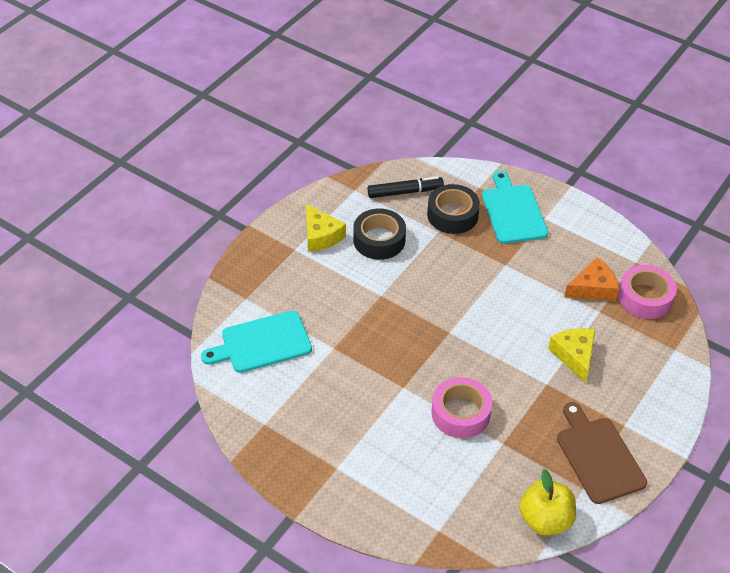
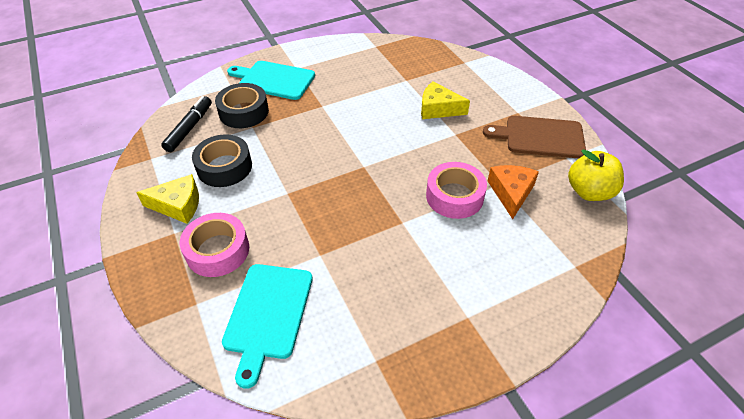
camera: 60 degrees left, 0 degrees up
(593, 288) = (383, 74): orange cheese -> orange cheese (511, 193)
(645, 297) = (410, 55): pink tape -> pink tape (217, 250)

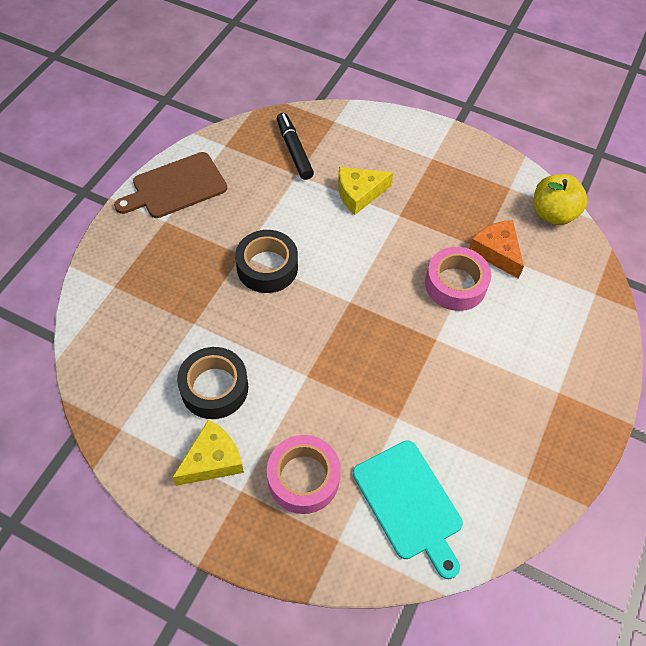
camera: 40 degrees left, 10 degrees up
(189, 128) = (124, 366): black marker -> black marker (294, 151)
(244, 112) = (164, 310): black tape -> black tape (267, 267)
(274, 80) = (155, 250): turquoise cutting board -> none
(540, 137) = (472, 176): brown cutting board -> brown cutting board (176, 187)

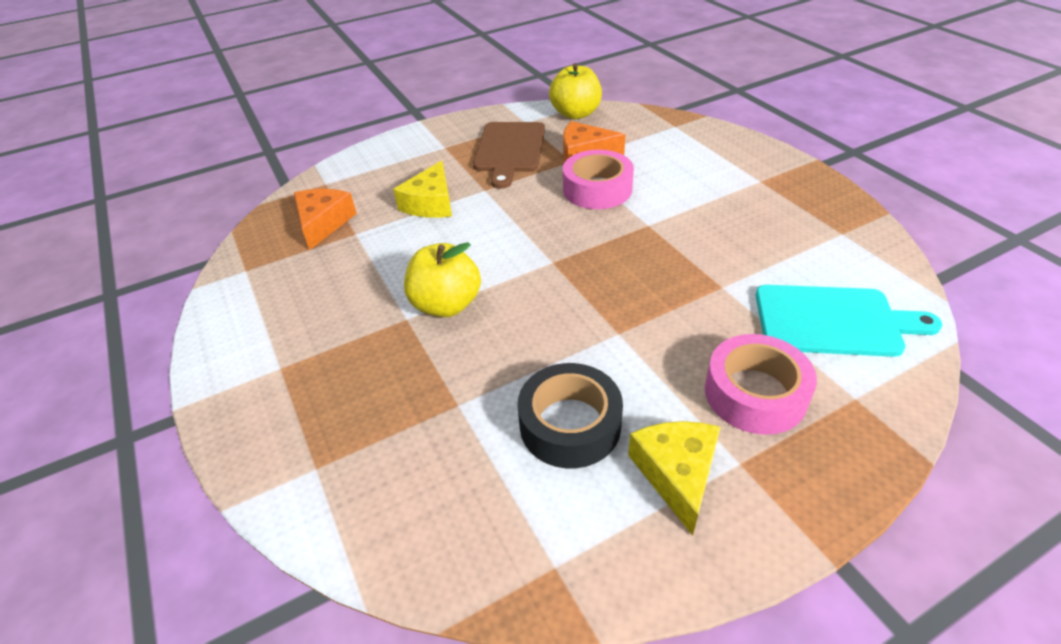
camera: 50 degrees left, 15 degrees down
(176, 187) = (244, 336): brown cutting board -> brown cutting board (509, 150)
(267, 267) = (446, 305): black tape -> yellow apple
(294, 151) = (323, 223): black marker -> orange cheese

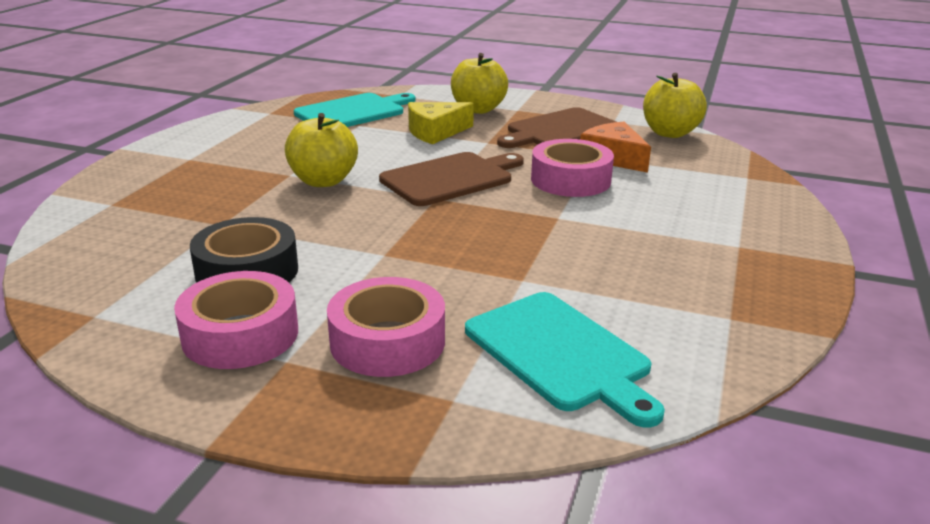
camera: 45 degrees right, 15 degrees down
(323, 223) = (353, 112): orange cheese -> turquoise cutting board
(417, 163) = (478, 109): none -> yellow apple
(527, 238) = (450, 178): none -> brown cutting board
(677, 474) = (240, 334): yellow cheese -> pink tape

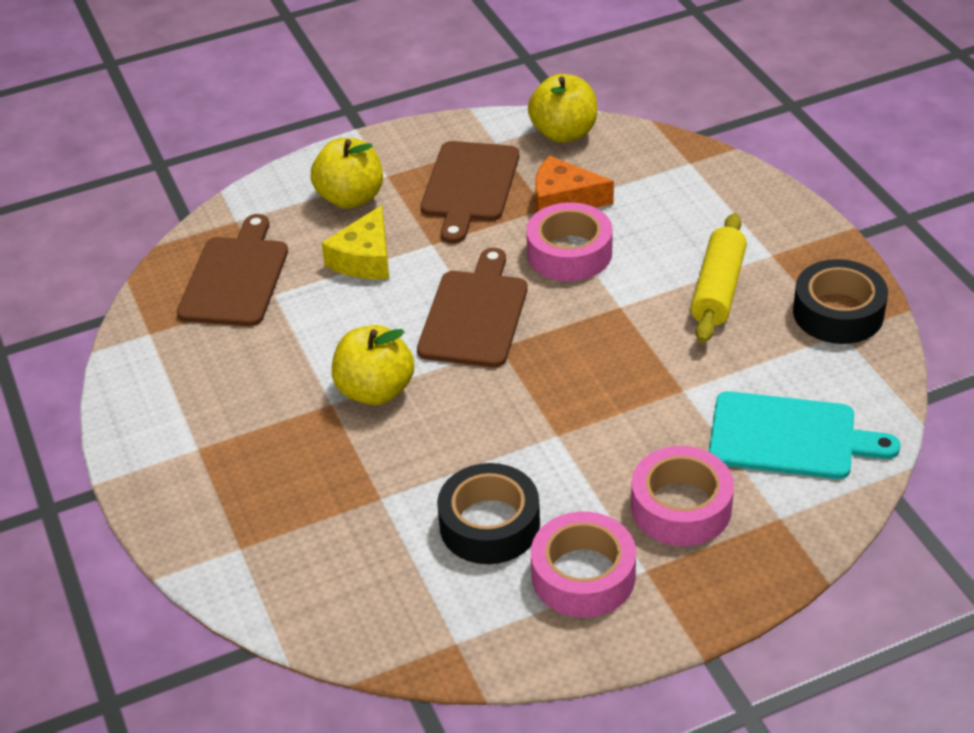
camera: 40 degrees left, 15 degrees up
(353, 112) = (236, 278): turquoise cutting board -> brown cutting board
(654, 243) = (718, 289): none -> yellow rolling pin
(747, 304) = (838, 313): none -> black tape

